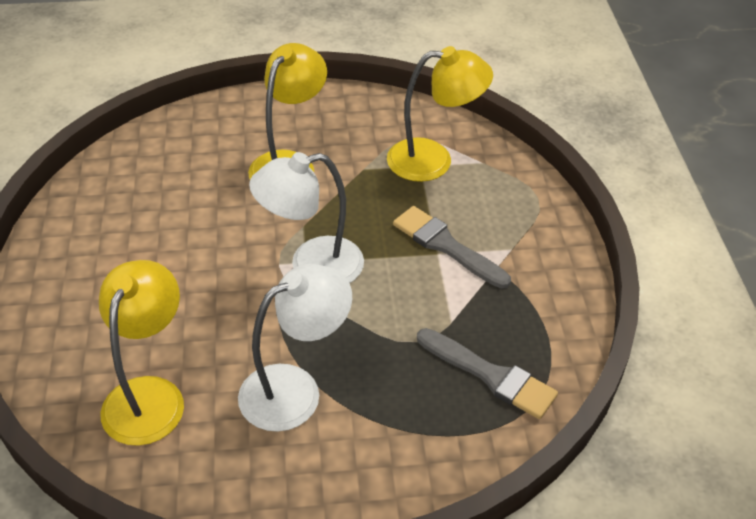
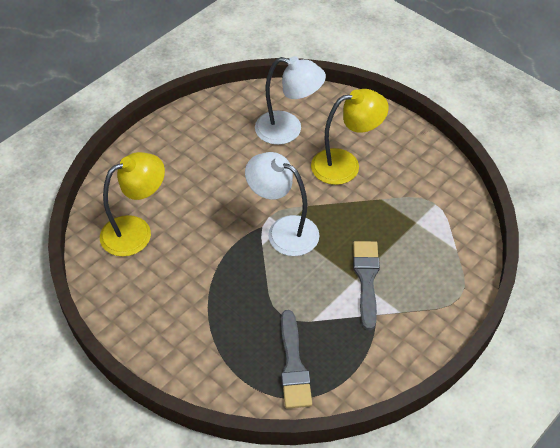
camera: 50 degrees right, 5 degrees up
(295, 389) = (196, 285): white lamp -> white lamp (288, 130)
(433, 160) = (429, 225): yellow lamp -> none

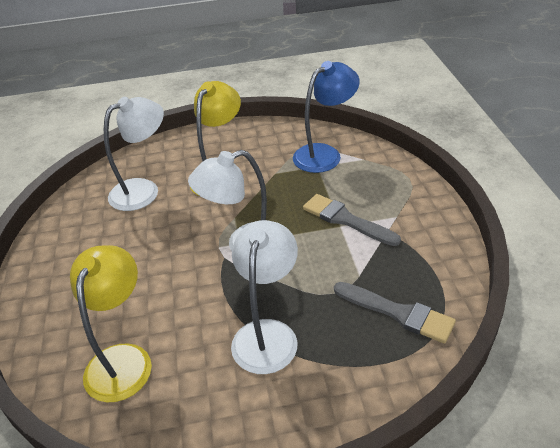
camera: 50 degrees left, 10 degrees down
(214, 296) = (267, 334): none -> white lamp
(438, 218) = (324, 154): none -> blue lamp

